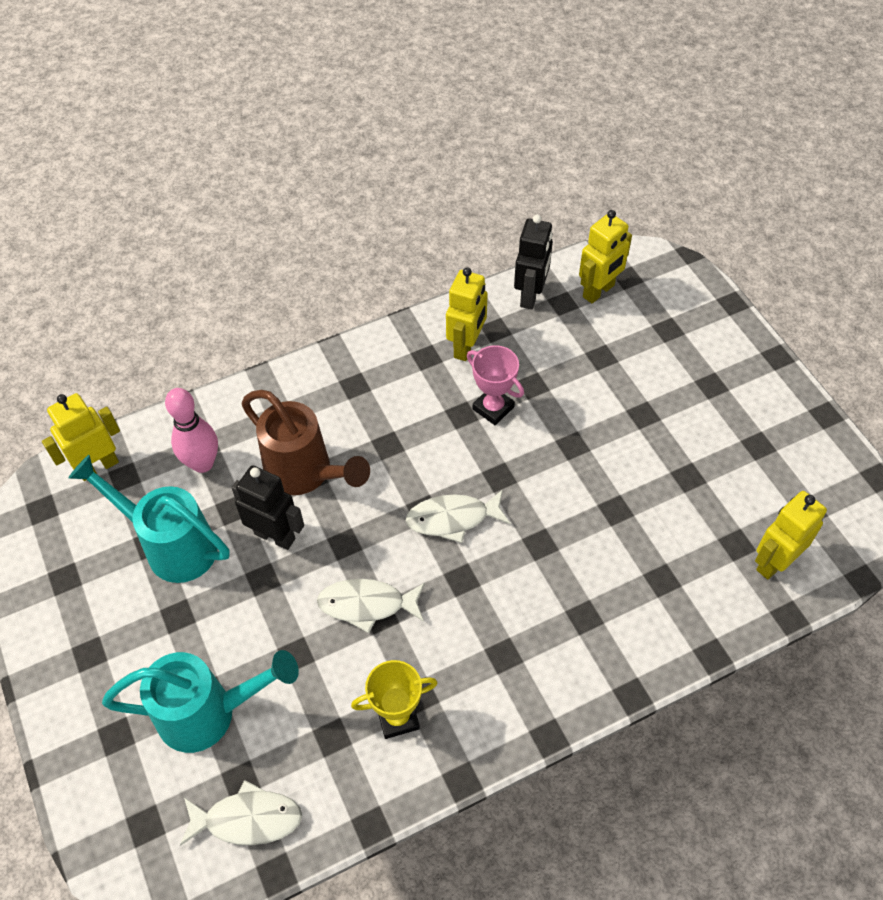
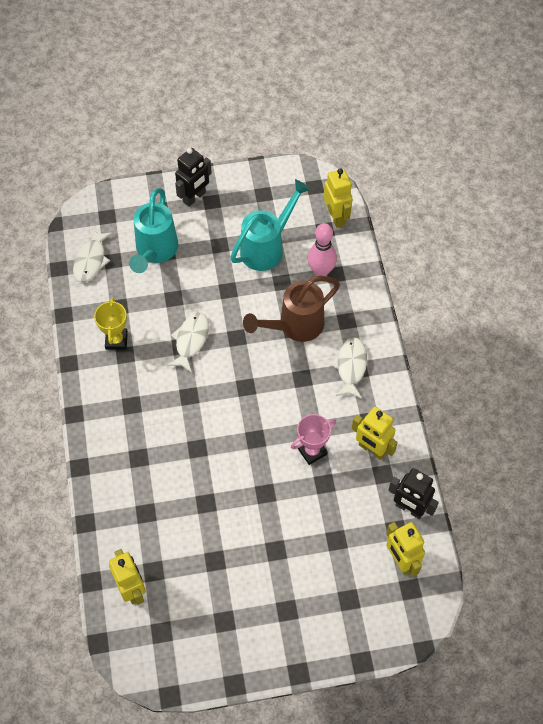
camera: 105 degrees right, 5 degrees up
(275, 536) = (255, 301): black robot -> black robot (194, 197)
(453, 519) = (233, 402): white fish -> white fish (351, 367)

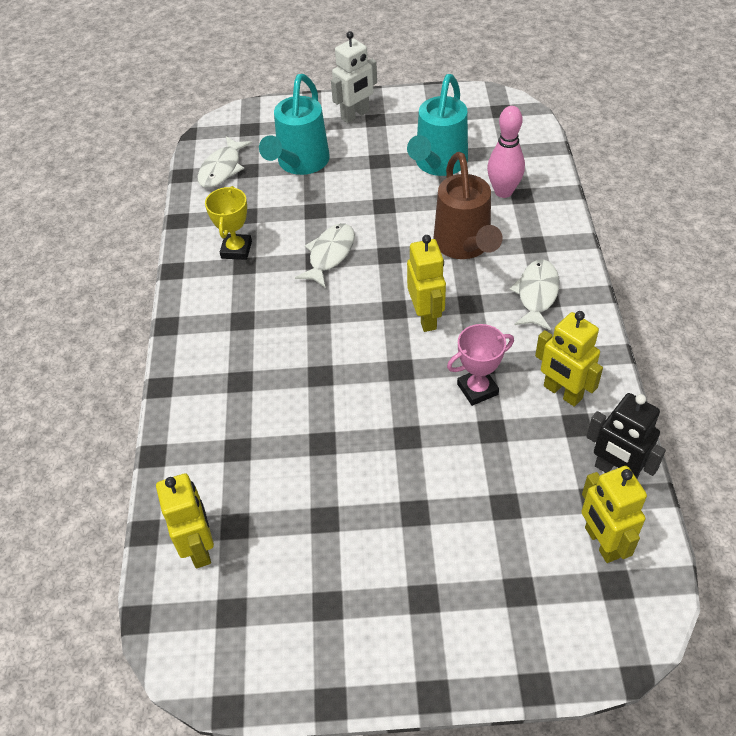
camera: 10 degrees right, 10 degrees down
(194, 197) = (355, 115): black robot -> white robot
(267, 247) = (438, 165): turquoise watering can -> turquoise watering can turned 150 degrees clockwise
(294, 326) = (465, 247): brown watering can -> brown watering can turned 75 degrees counterclockwise
(336, 217) = (526, 139): yellow robot -> yellow robot (426, 317)

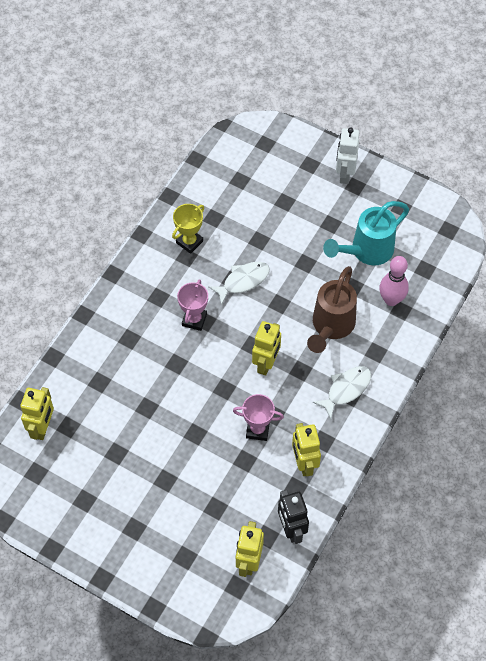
camera: 30 degrees right, 10 degrees up
(222, 169) = (224, 169): white fish -> none
(300, 164) = (276, 195): turquoise watering can -> none
(304, 320) = (194, 320): none -> pink trophy
(355, 115) = (344, 174): white robot -> white robot turned 105 degrees clockwise

